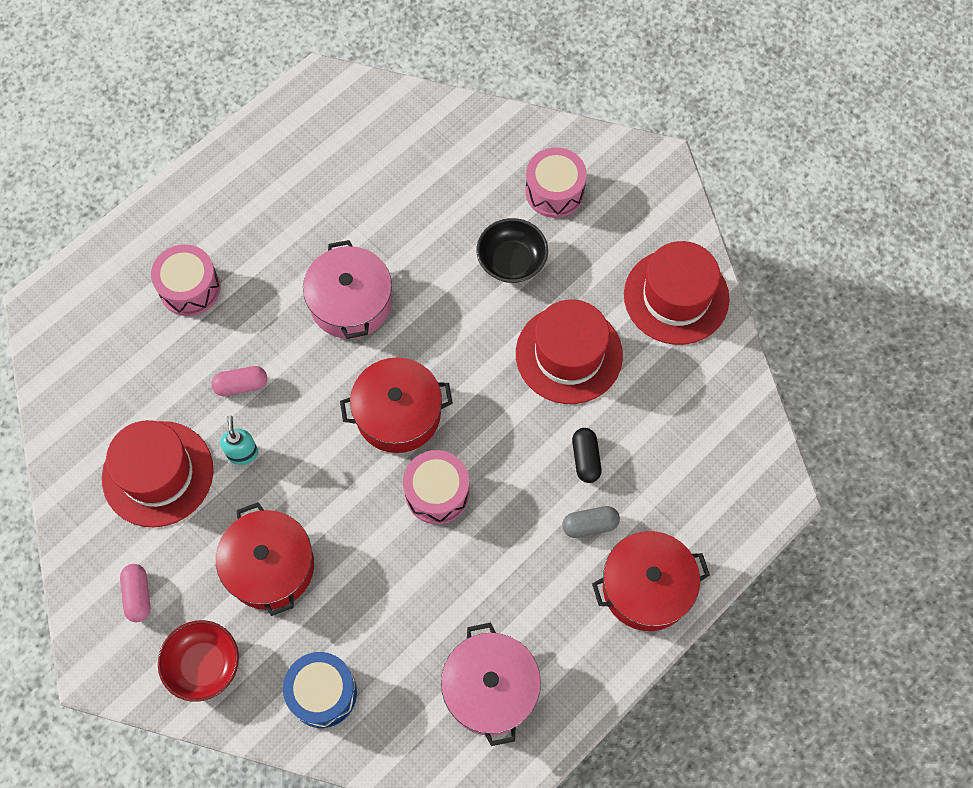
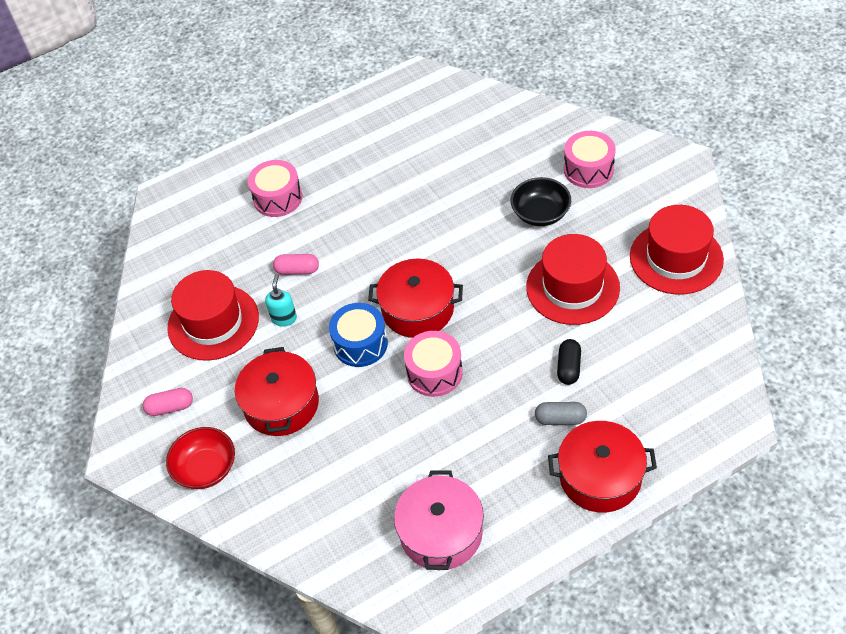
camera: 20 degrees right, 15 degrees down
(138, 595) = (170, 407): pink capsule -> pink capsule turned 75 degrees clockwise
(322, 693) = (296, 508): blue drum -> blue drum (360, 344)
(351, 302) = (401, 225): pink pot -> none

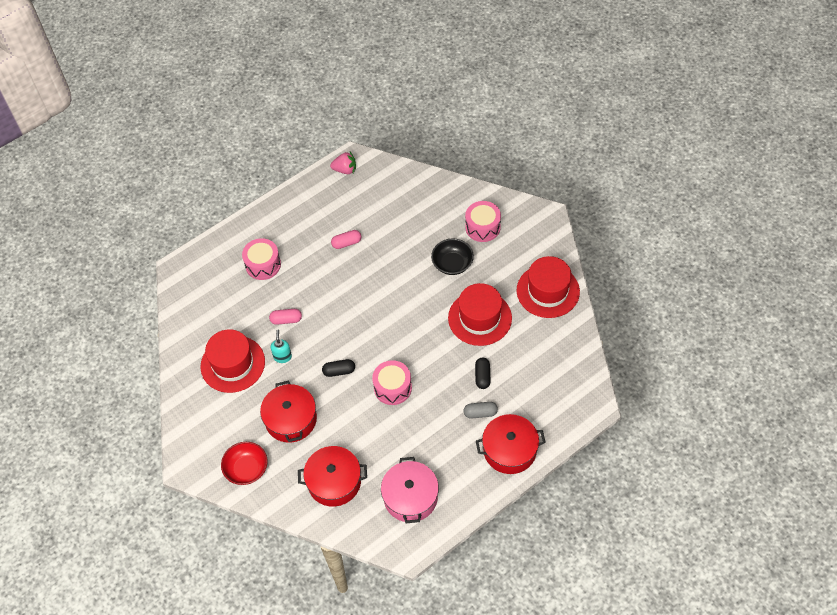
camera: 10 degrees left, 5 degrees up
(170, 407) = (214, 428): pink capsule -> pink capsule (346, 243)
(360, 344) = (339, 371): blue drum -> black capsule
(407, 89) = (345, 170): none -> pink strawberry
(417, 309) = (375, 342): red pot -> red pot (334, 482)

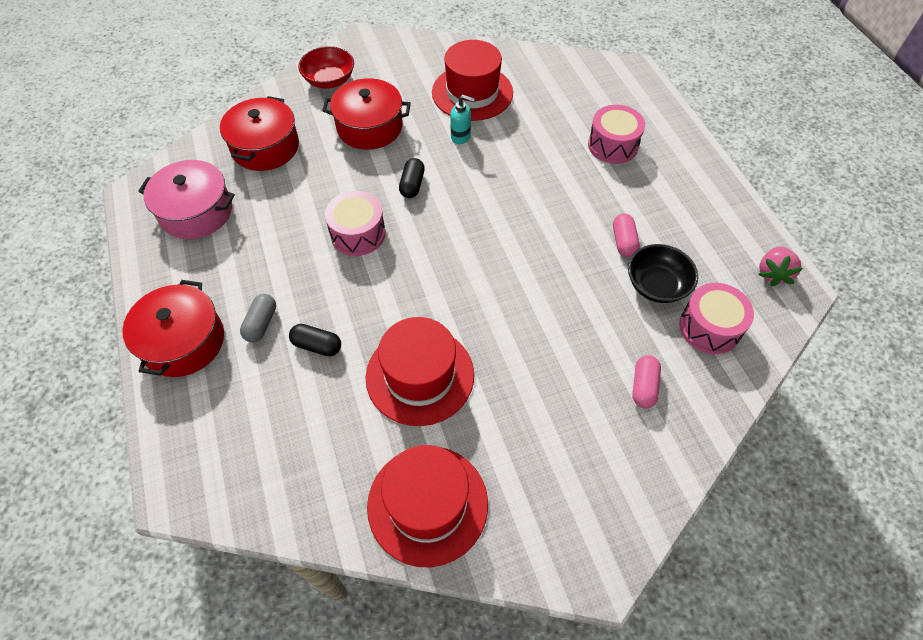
camera: 105 degrees right, 0 degrees up
(286, 320) = (515, 150): pink capsule -> pink capsule (643, 386)
(452, 264) = (539, 369): black bowl -> black bowl (656, 285)
(482, 227) = (602, 442): pink drum -> pink drum (709, 327)

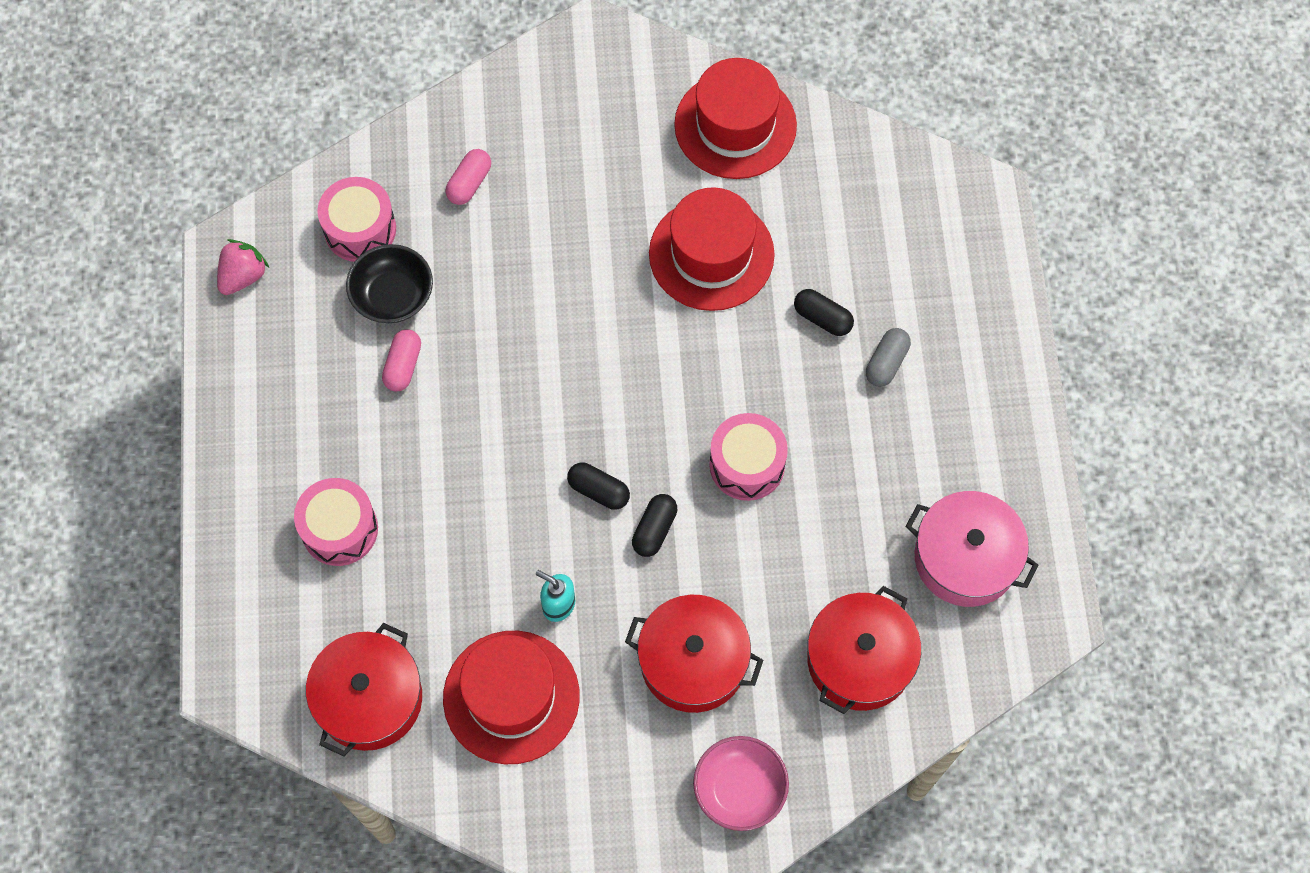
camera: 165 degrees left, 10 degrees up
(183, 341) = (980, 362): red pot -> red pot (369, 698)
(329, 80) = (739, 789): red bowl -> pink bowl
(456, 198) = (598, 491): none -> black capsule

